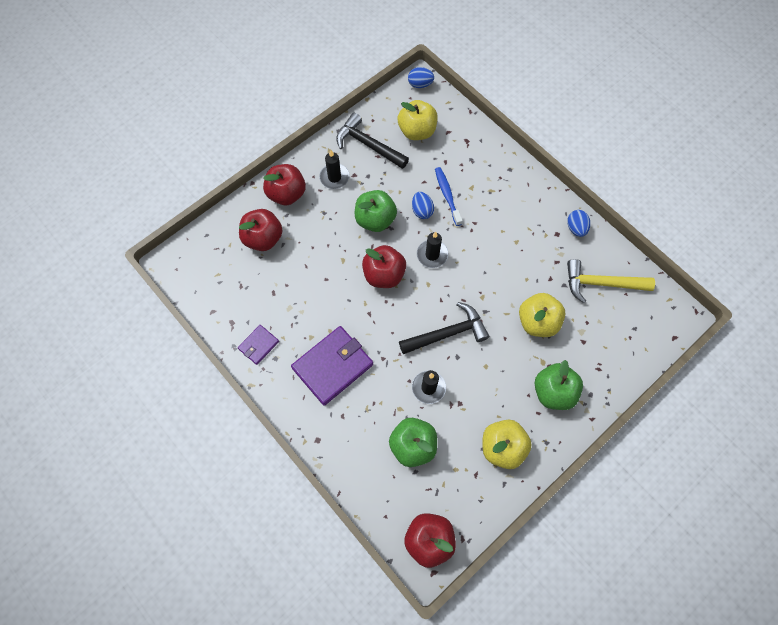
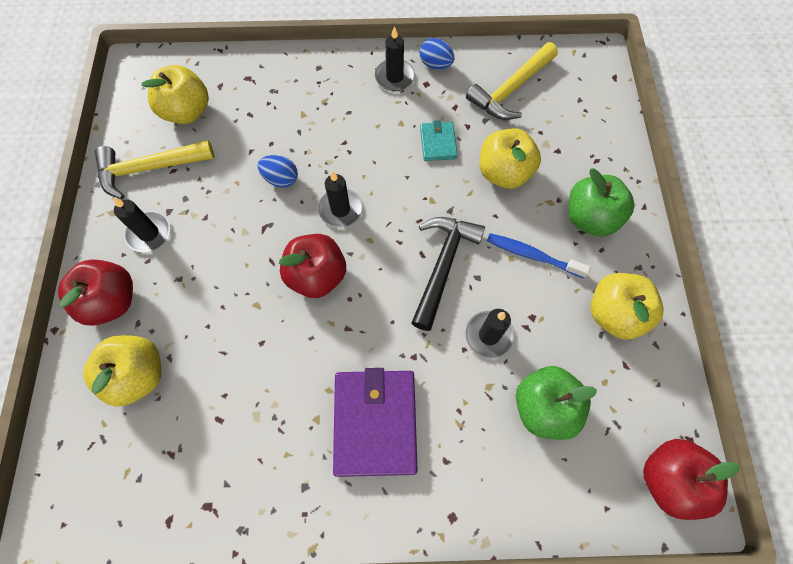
camera: 50 degrees left, 0 degrees up
(258, 345) = (269, 495): purple wallet -> none
(263, 238) = (138, 375): red apple -> yellow apple
(368, 145) = (150, 169): black hammer -> yellow hammer
(375, 220) = (244, 232): green apple -> none
(420, 84) = (138, 67): blue egg -> none
(447, 195) = (288, 142): blue toothbrush -> blue toothbrush (532, 255)
(522, 271) = (438, 143): none -> turquoise wallet
(544, 213) = (394, 77): none -> black candle

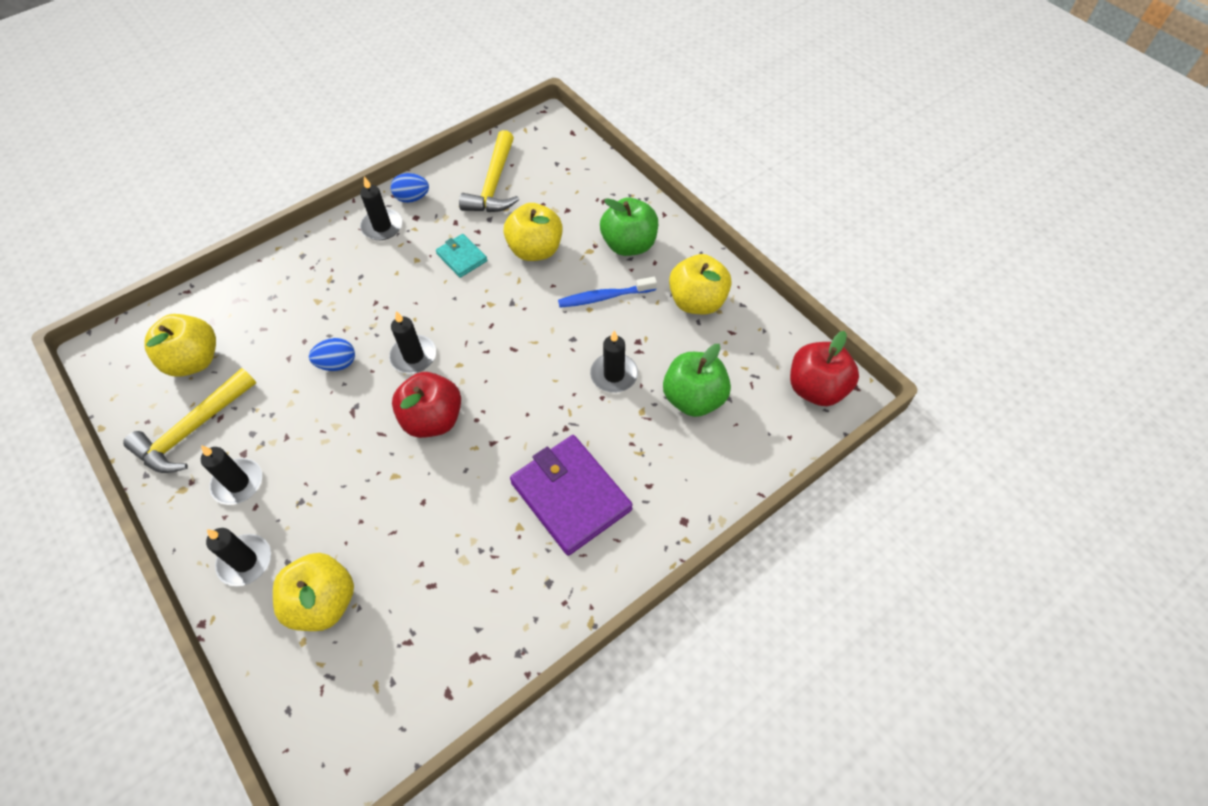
camera: 35 degrees left, 10 degrees down
(112, 301) = (245, 561): red apple -> black candle
(443, 266) = (537, 347): black hammer -> none

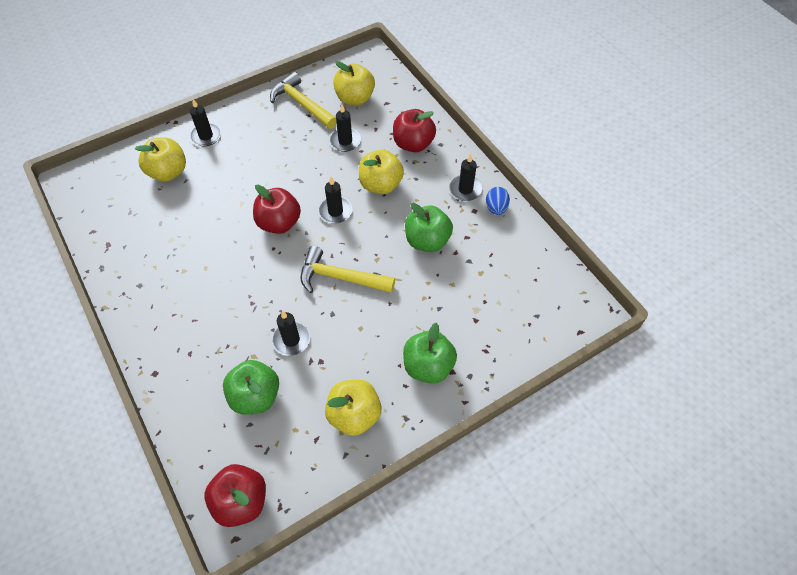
camera: 95 degrees right, 0 degrees up
(238, 483) = (258, 128): black candle -> black candle (345, 141)
(298, 283) = (413, 144): none -> red apple
(337, 364) = (337, 169): blue egg -> none
(461, 257) = (427, 241): turquoise wallet -> green apple
(494, 184) = (510, 265): yellow hammer -> yellow hammer (341, 277)
(535, 250) = (430, 293): yellow apple -> yellow apple (380, 185)
(570, 496) = (196, 302): purple wallet -> none
(604, 297) = (371, 340): blue toothbrush -> none

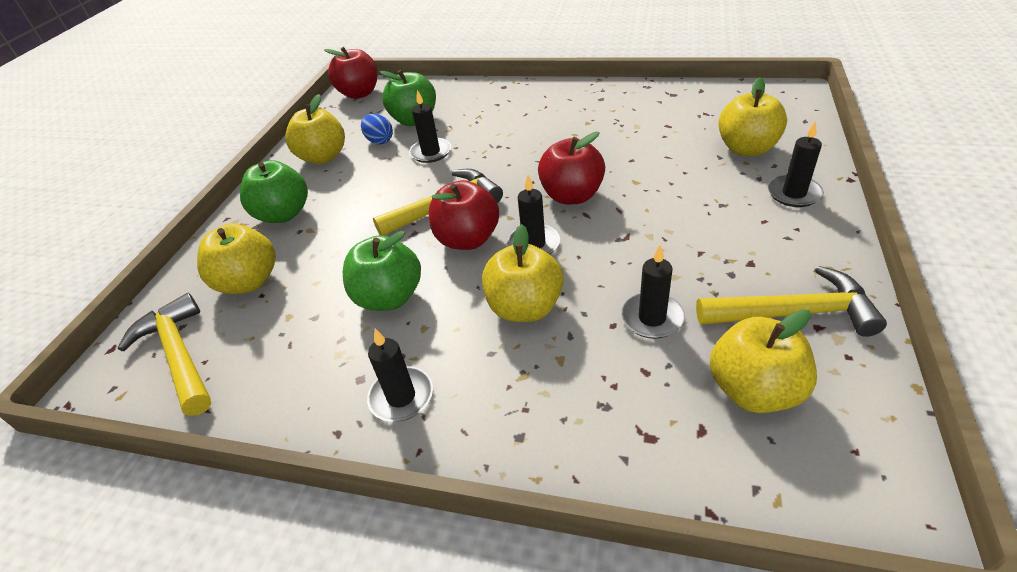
camera: 140 degrees right, 15 degrees down
(413, 144) = (559, 398): red apple -> red apple (467, 239)
(485, 318) = (249, 282): none -> yellow apple
(496, 208) = (328, 408): blue egg -> blue egg (379, 141)
(546, 294) = (179, 355): none -> yellow hammer

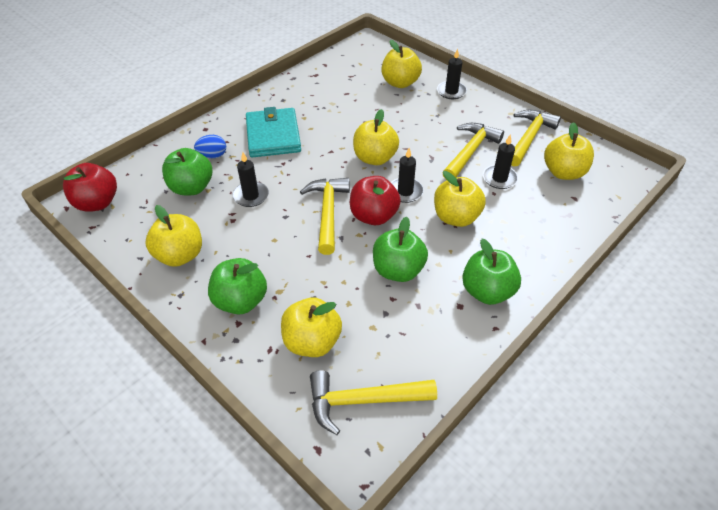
camera: 65 degrees left, 5 degrees up
(379, 141) = (198, 216): blue egg -> blue egg (212, 155)
(401, 397) = (487, 291): black candle -> green apple
(535, 121) = (273, 135): none -> turquoise wallet
(572, 196) = (375, 158): red apple -> yellow apple
(678, 265) = (470, 152): none -> yellow hammer

